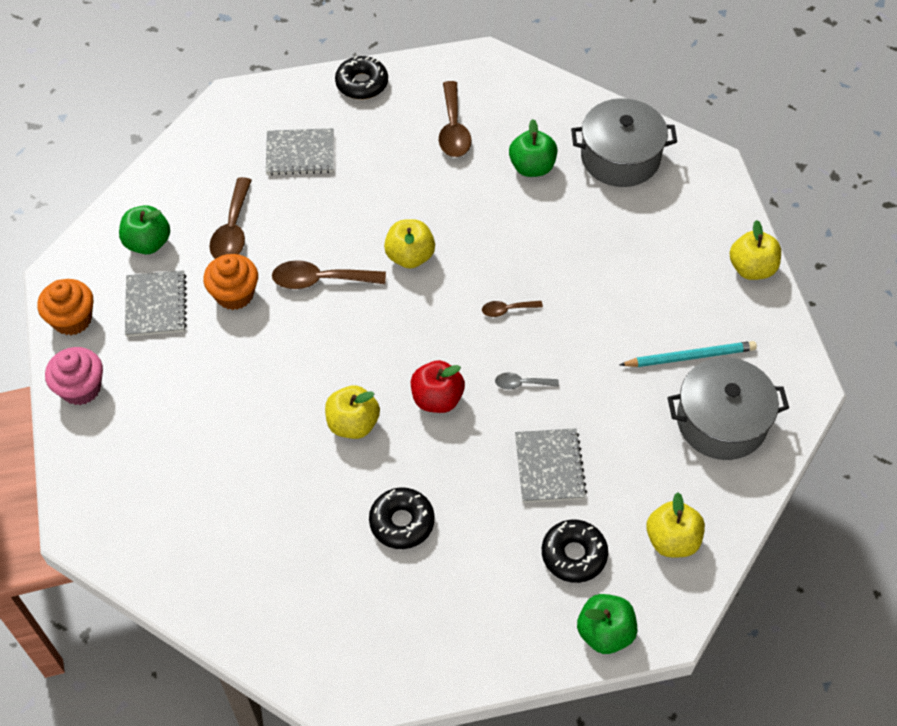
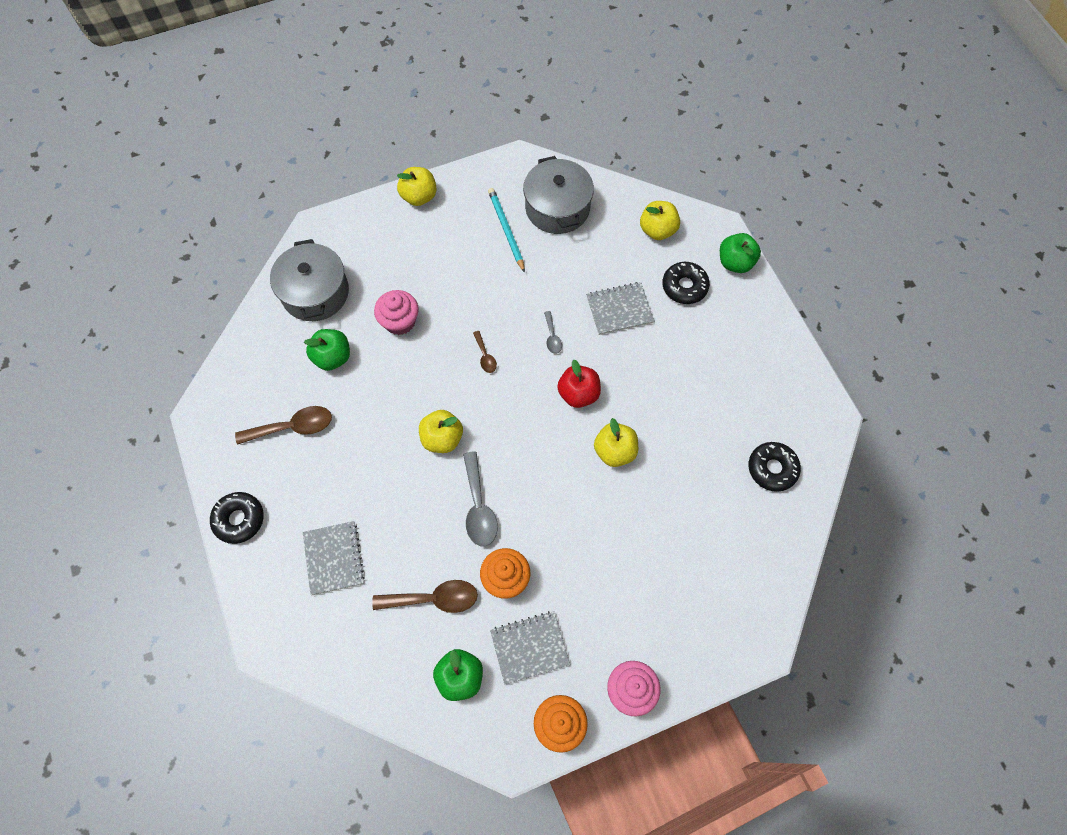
camera: 100 degrees left, 10 degrees up
(320, 280) = (479, 507): brown spoon -> grey spoon
(402, 522) = (689, 400): black donut -> black donut (772, 469)
(568, 232) = (399, 321): none -> pink cupcake

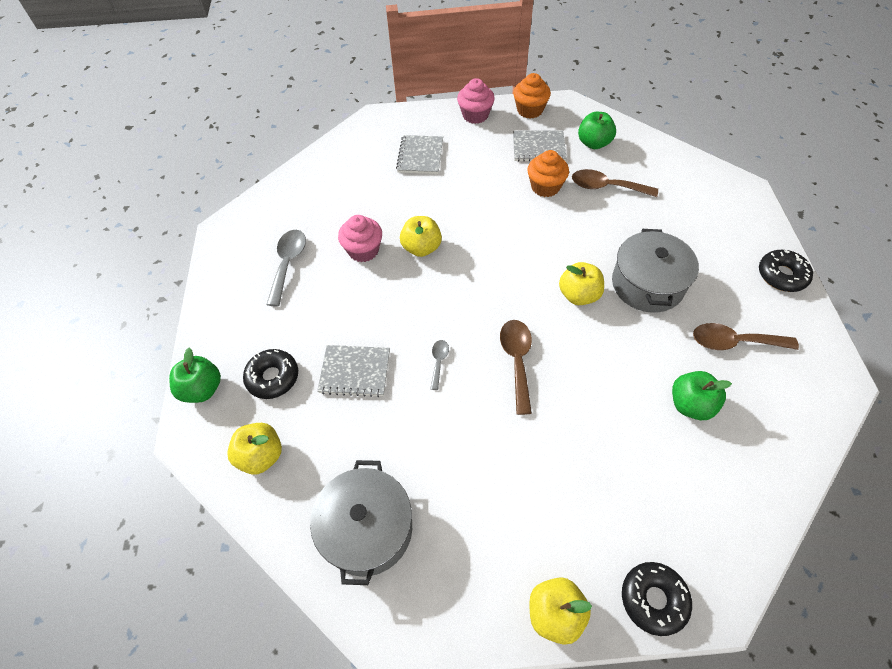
camera: 160 degrees left, 10 degrees down
(315, 292) = (714, 495): grey pot -> grey pot (647, 284)
(334, 558) = (689, 229): grey notebook -> grey notebook (420, 156)
(399, 321) = (607, 426): pink cupcake -> pink cupcake (363, 250)
(479, 507) = (556, 235): grey spoon -> grey spoon (288, 264)
(485, 356) = (517, 360): brown spoon -> brown spoon, size x1.86
(506, 230) = (446, 515): turquoise pencil -> none
(578, 394) = (434, 301): red apple -> none
(772, 469) = (298, 206): black donut -> black donut (653, 599)

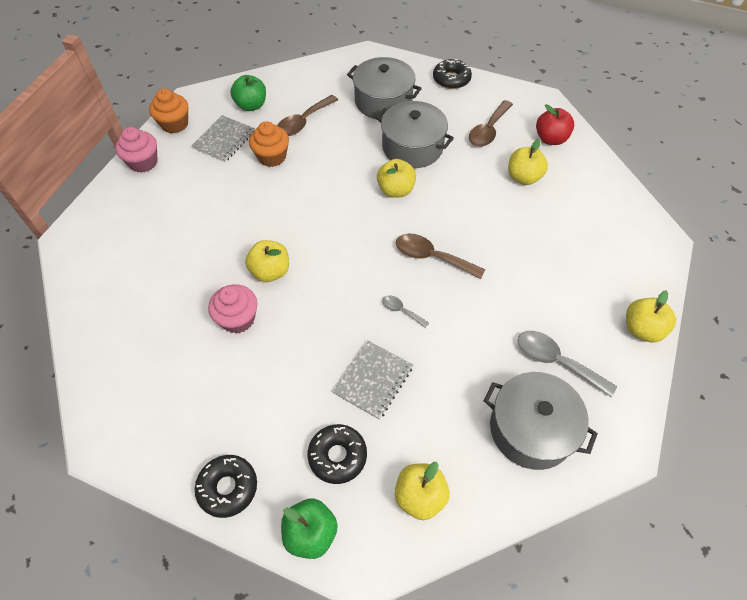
camera: 65 degrees left, 0 degrees up
(288, 264) = (204, 393): grey spoon -> grey spoon (556, 361)
(420, 156) = (156, 225): grey notebook -> none
(653, 599) = (650, 269): black donut -> black donut (228, 488)
(690, 232) = (383, 101): none -> grey pot
(690, 404) = (523, 177): green apple -> yellow apple
(779, 412) = (550, 139): none -> red apple

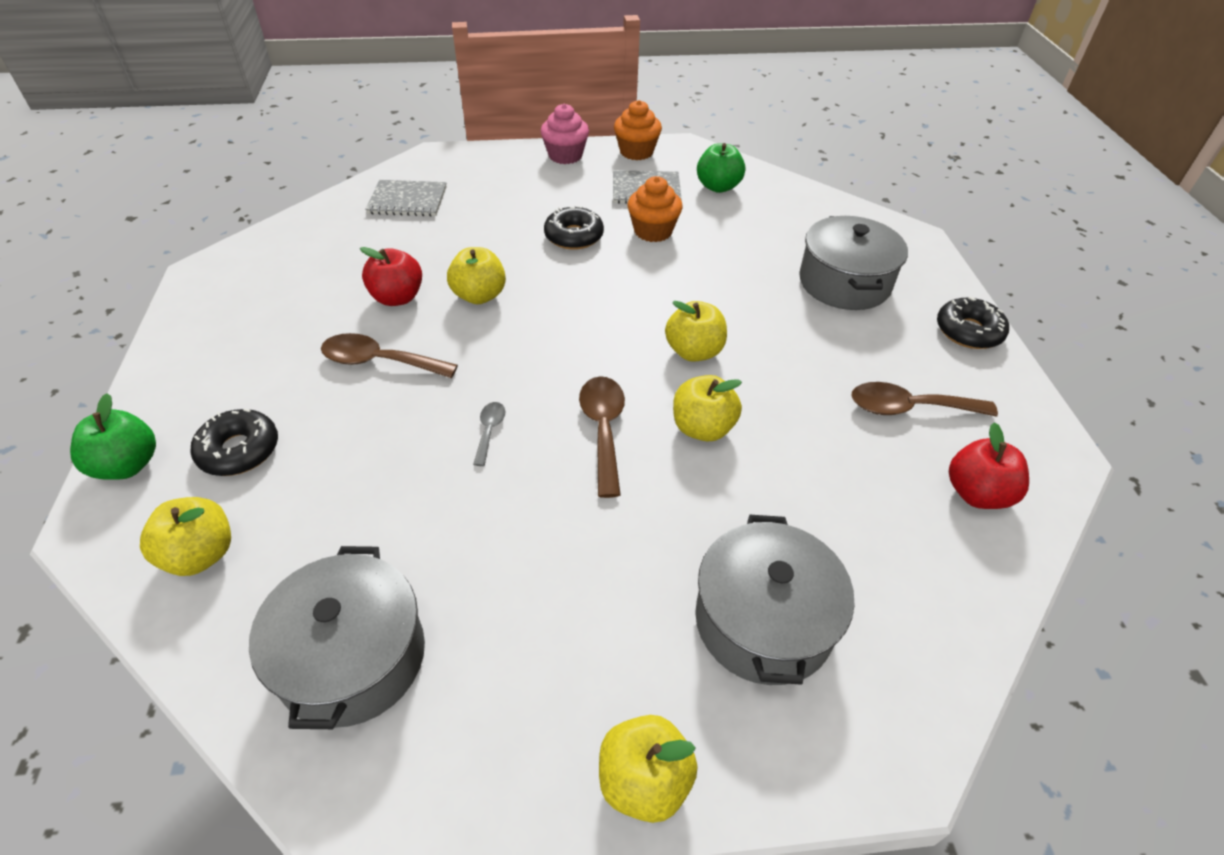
camera: 60 degrees right, 10 degrees down
(228, 488) = (173, 375): black donut -> black donut (574, 236)
(238, 319) = (397, 298): pink cupcake -> red apple
(303, 122) = (733, 232): brown spoon -> brown spoon (379, 361)
(373, 380) = (364, 443): grey notebook -> grey notebook (407, 200)
(412, 147) = (788, 339): grey pot -> grey pot (763, 621)
(523, 177) = (851, 485): yellow apple -> yellow apple (702, 428)
(556, 361) = (498, 653): grey spoon -> none

